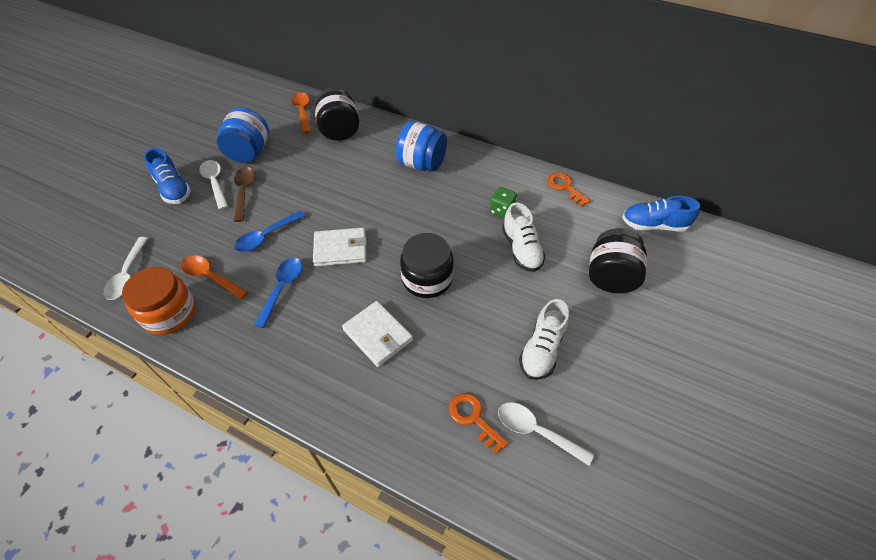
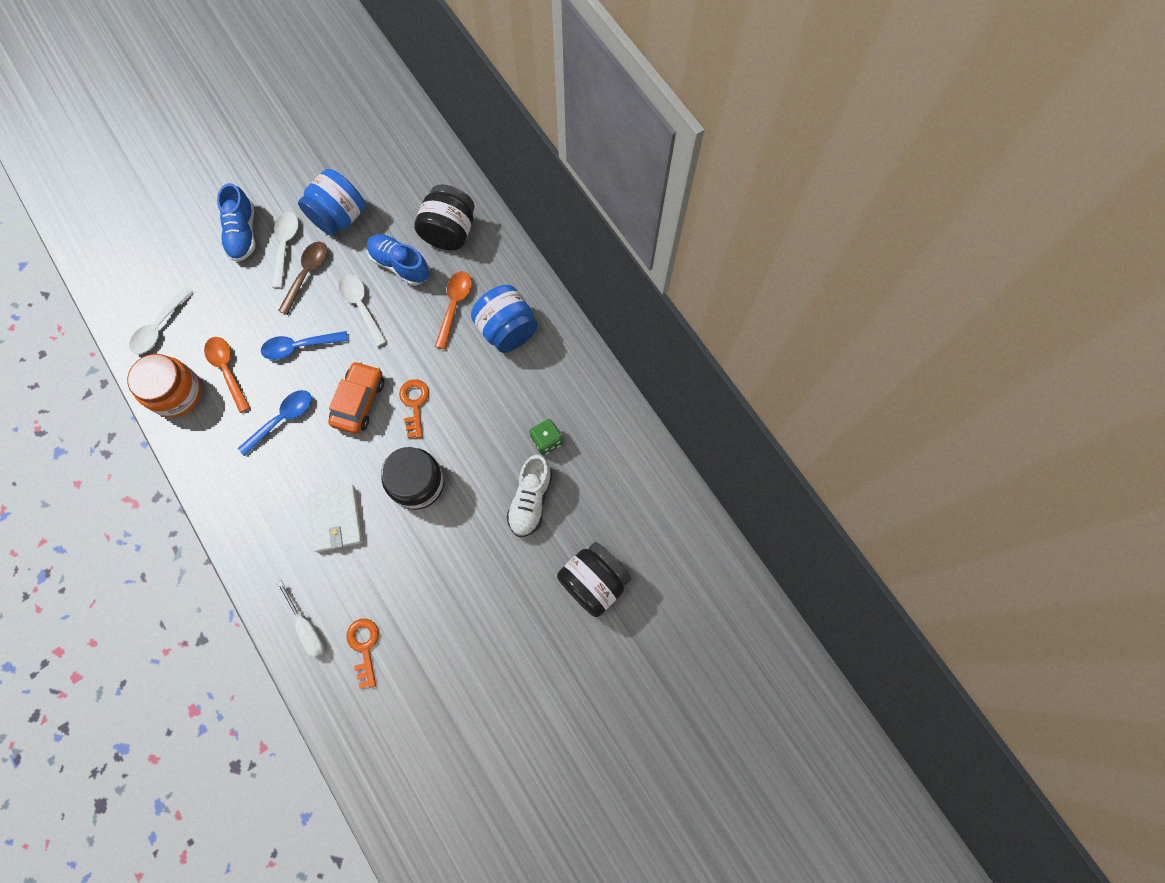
camera: 30 degrees right, 20 degrees up
(302, 112) = (426, 179): orange spoon -> orange spoon (454, 305)
(340, 249) = (359, 401): white wallet -> orange car
(411, 432) = (307, 628): none -> white screwdriver
(536, 431) = (407, 689): white spoon -> white spoon (361, 306)
(542, 349) = (468, 619): white shoe -> none
(564, 187) = (636, 447): orange key -> orange key (414, 404)
(653, 225) = (691, 548): blue shoe -> blue shoe (400, 265)

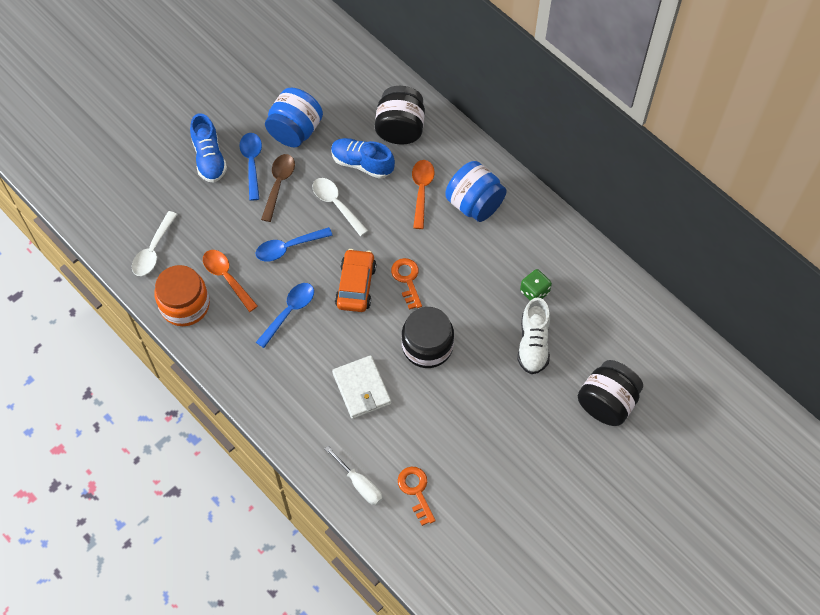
camera: 10 degrees left, 10 degrees down
(285, 246) = (252, 163): white spoon -> blue spoon

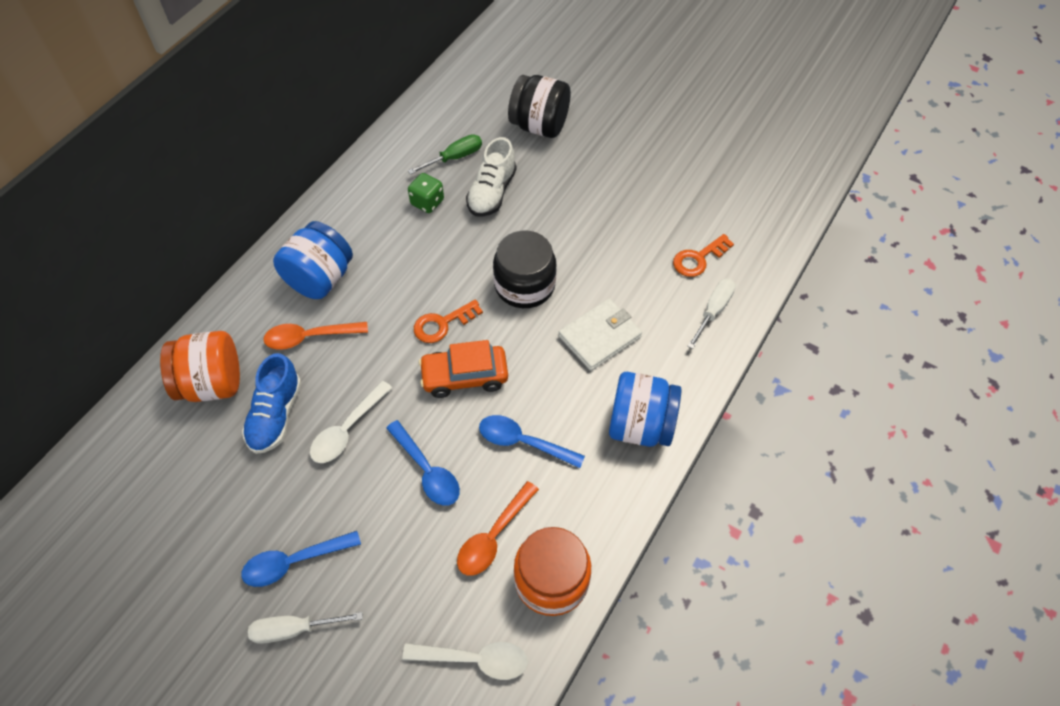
camera: 105 degrees left, 5 degrees down
(209, 158) = (293, 629): blue shoe -> white screwdriver
(279, 184) = (326, 513): brown spoon -> none
(295, 131) = (228, 517): blue jar -> blue jar (640, 425)
(400, 129) = (212, 383): black jar -> orange jar
(533, 344) = (492, 192): white shoe -> white shoe turned 120 degrees clockwise
(582, 323) = (455, 157): none -> green screwdriver

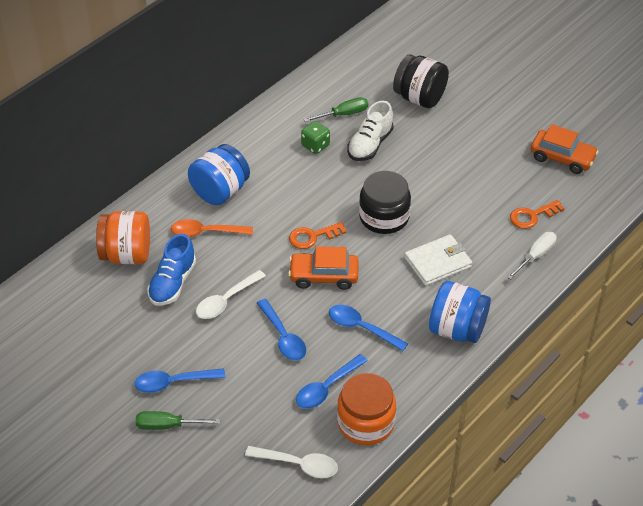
camera: 10 degrees right, 10 degrees down
(293, 629) = (167, 425): white screwdriver -> green screwdriver
(493, 536) = (326, 388): orange spoon -> blue spoon
(717, 179) = (562, 158): none -> orange car

